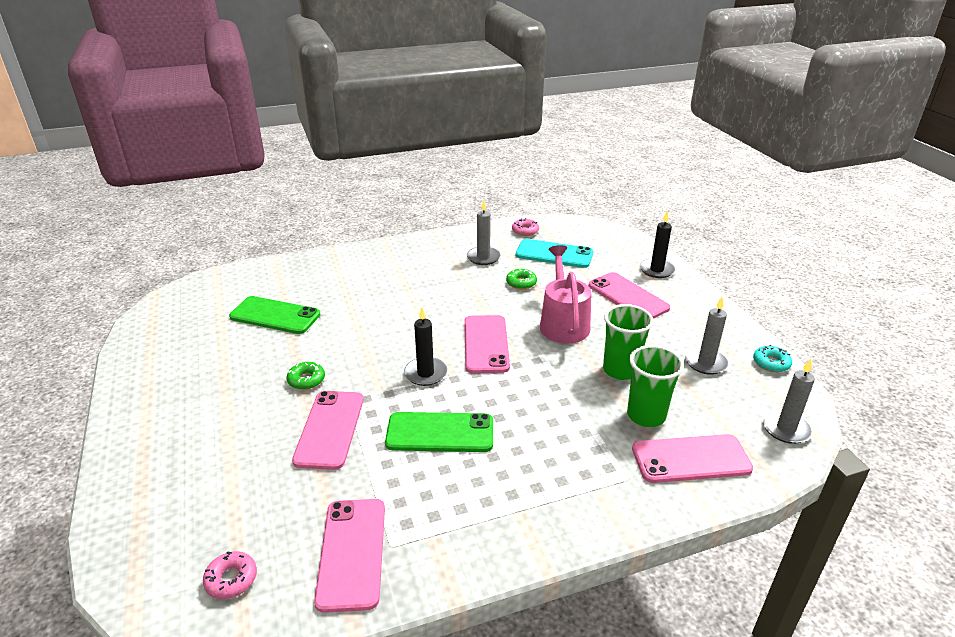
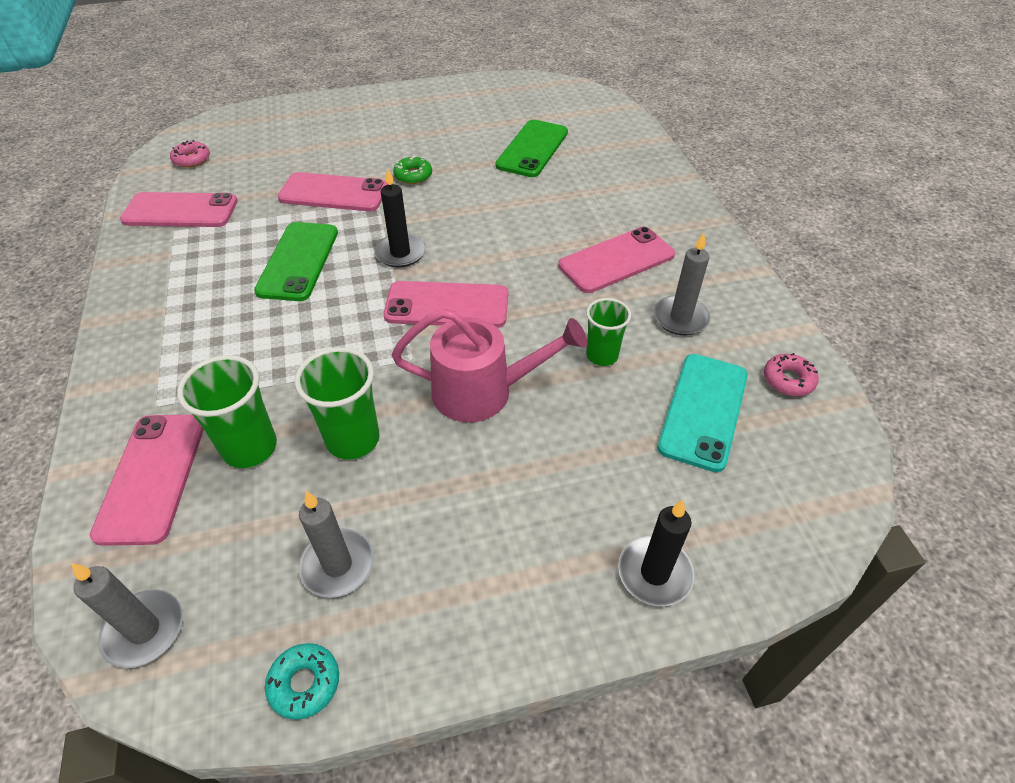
camera: 95 degrees right, 15 degrees up
(521, 283) = (602, 355): green donut -> green cup
(628, 297) = (553, 496): pink phone -> pink phone (616, 260)

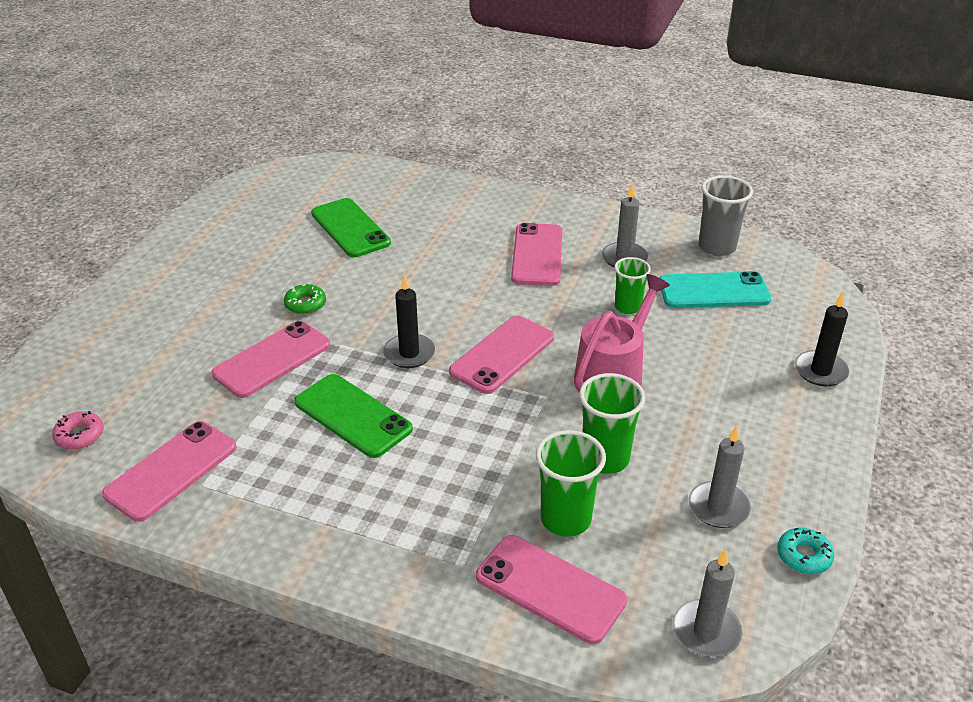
camera: 55 degrees left, 10 degrees down
(703, 410) = (713, 291): turquoise phone -> turquoise phone turned 60 degrees counterclockwise
(788, 380) = (717, 247): pink donut -> grey cup

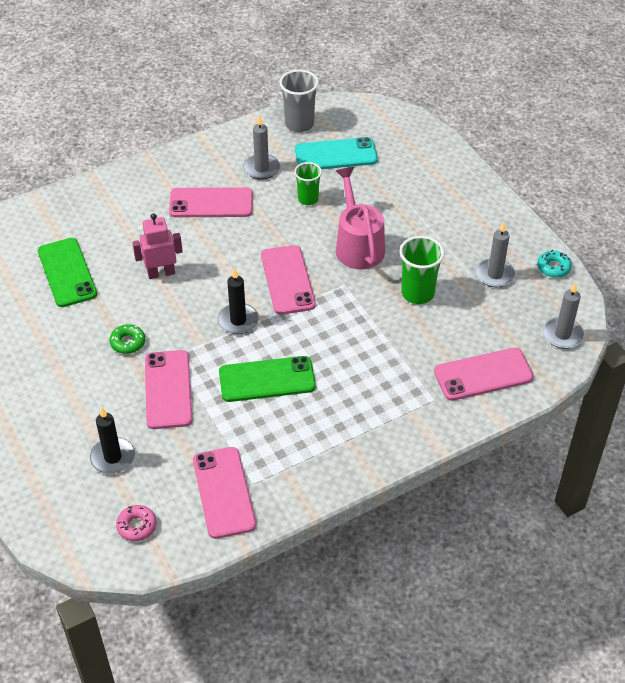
camera: 50 degrees left, 10 degrees up
(350, 228) = (67, 272): green phone -> green phone turned 60 degrees clockwise
(413, 276) = (161, 273): none -> pink robot
(537, 255) = (211, 203): pink phone -> pink phone turned 45 degrees counterclockwise
(565, 519) = (444, 338): green cup -> none
(713, 291) = (336, 155): turquoise phone -> turquoise phone turned 45 degrees clockwise
(820, 371) = (444, 165): black candle -> black candle (113, 457)

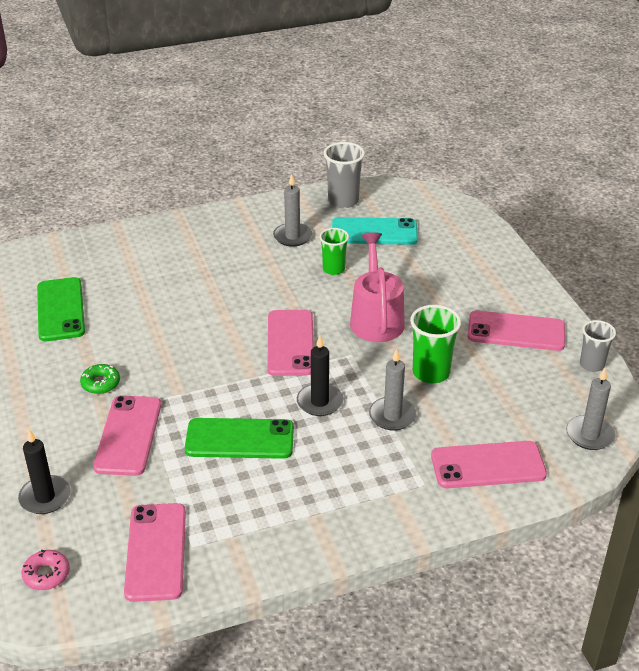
camera: 10 degrees right, 10 degrees down
(161, 273) = (158, 321): pink robot -> none
(211, 203) = (230, 262): pink phone -> pink phone (516, 331)
(238, 321) = (225, 376): black candle -> black candle (319, 402)
(495, 274) = (522, 364): grey candle -> grey candle (392, 416)
(553, 267) = (592, 365): turquoise donut -> grey cup

